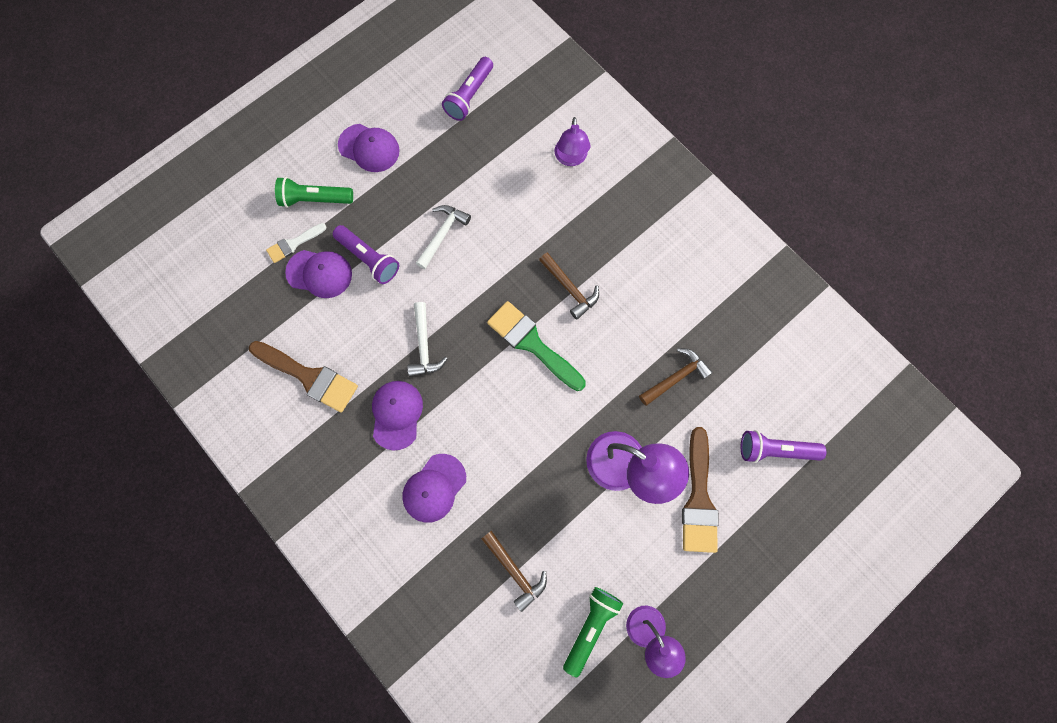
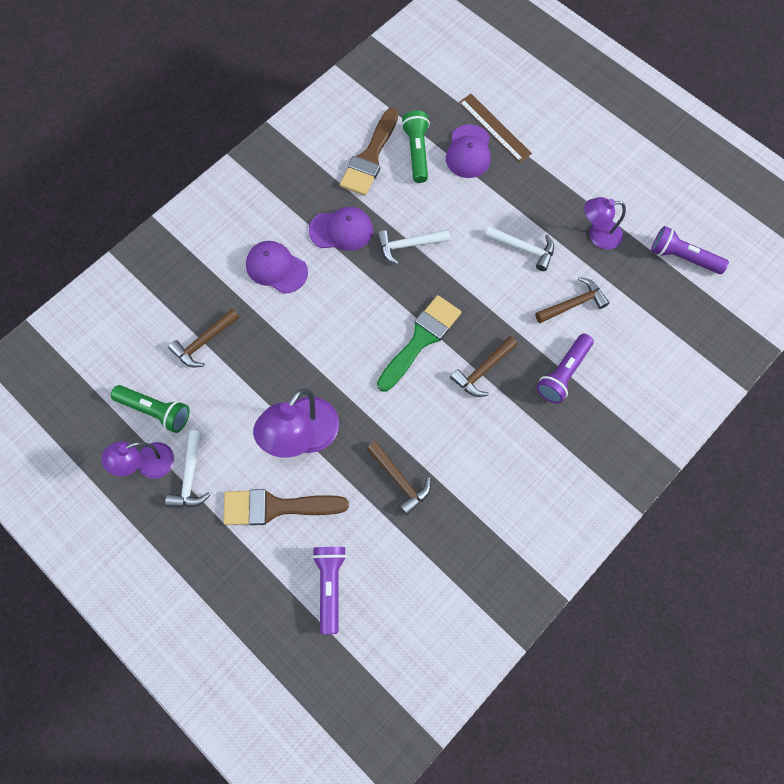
camera: 85 degrees right, 5 degrees down
(293, 244) = (494, 128): white brush -> brown ruler
(315, 199) = (542, 138): green flashlight -> green flashlight (417, 152)
(369, 148) = (604, 175): purple cap -> none
(369, 258) = (489, 189): purple flashlight -> purple flashlight (563, 373)
(507, 198) = (573, 304): none -> brown hammer
(571, 158) = (630, 361): purple lamp -> purple lamp (598, 235)
(665, 587) = (190, 477): none -> white hammer

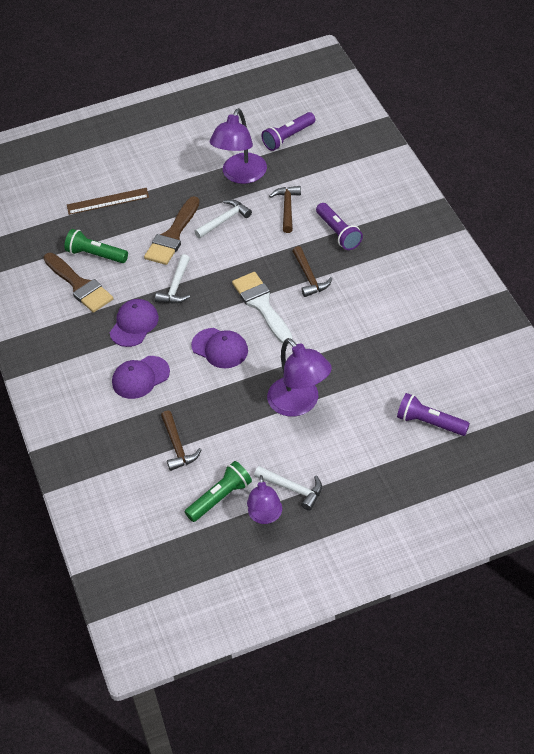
camera: 60 degrees left, 20 degrees down
(276, 507) = (349, 438): brown brush -> brown brush (172, 236)
(399, 480) = (369, 354): brown hammer -> none
(421, 339) = (262, 305): green brush -> white brush
(468, 152) = (118, 224): purple cap -> purple cap (220, 348)
(598, 235) = (241, 175): purple lamp -> purple lamp, size x1.59

